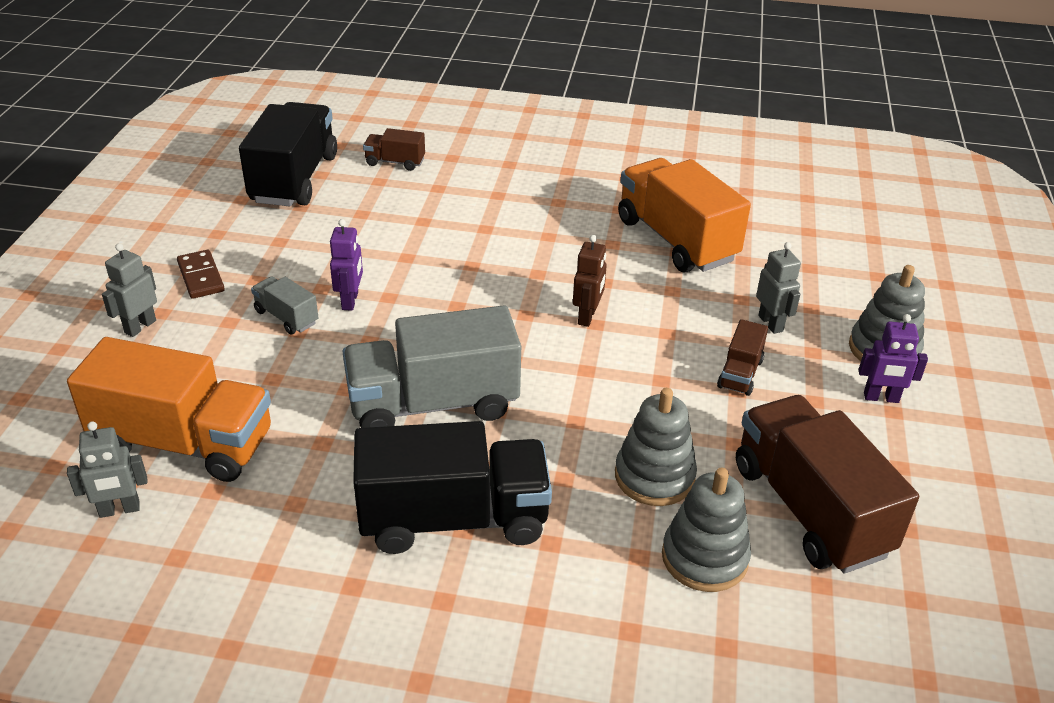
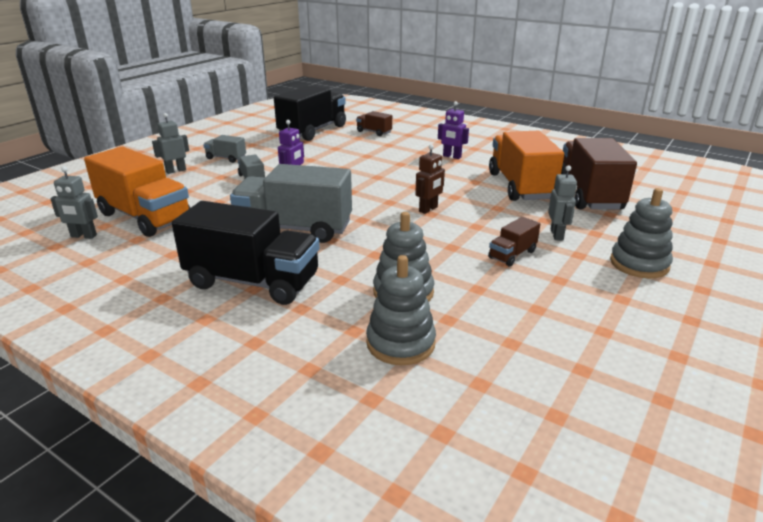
camera: 25 degrees right, 10 degrees down
(201, 277) = (226, 158): brown domino -> grey truck
(809, 509) = (506, 337): brown truck -> brown truck (589, 195)
(881, 398) = (616, 289): purple robot -> purple robot (452, 156)

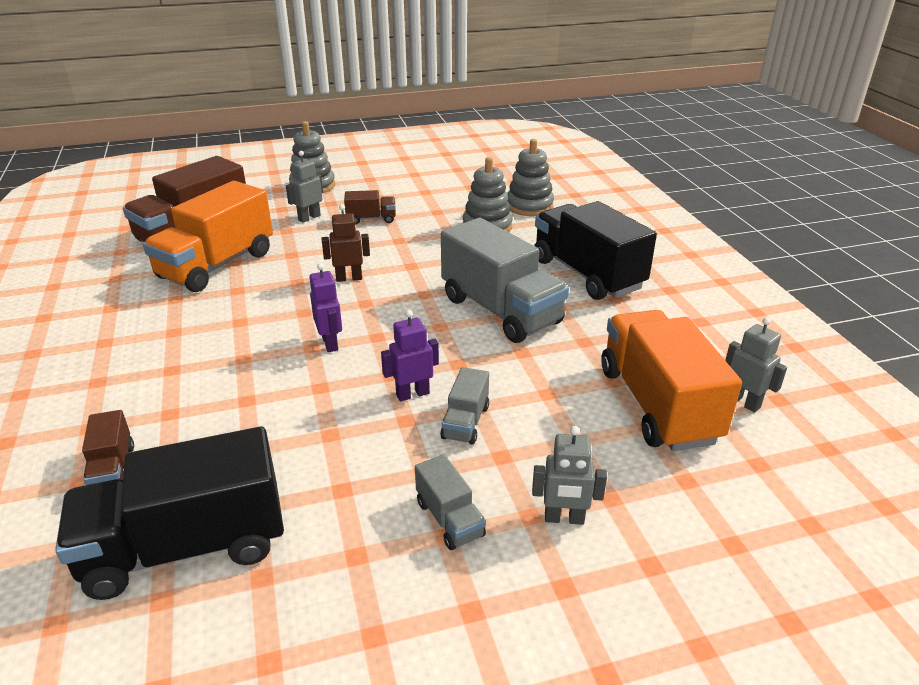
camera: 140 degrees left, 5 degrees up
(452, 156) = (164, 340): purple robot -> purple robot (330, 343)

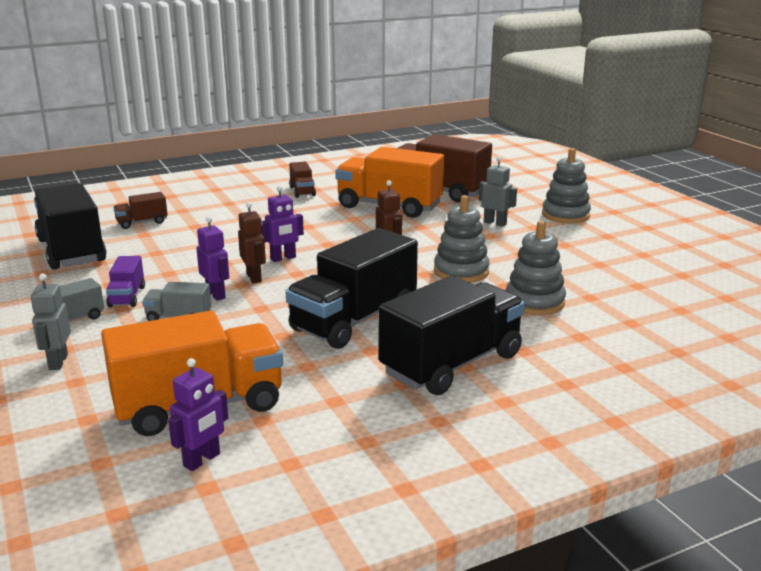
camera: 80 degrees right, 10 degrees down
(371, 219) = (511, 247): brown truck -> brown truck (302, 191)
(376, 365) = (254, 278): none -> brown robot
(392, 469) = (127, 297): none -> purple truck
(500, 310) = (354, 320): grey truck -> black truck
(529, 206) = (612, 323): grey stacking toy -> grey stacking toy (461, 272)
(743, 402) = (202, 460): grey robot -> purple robot

